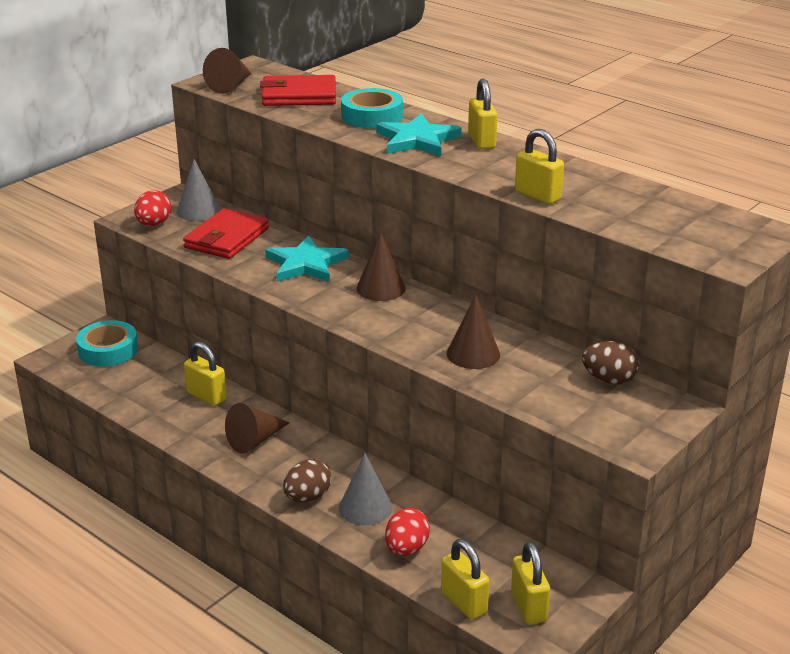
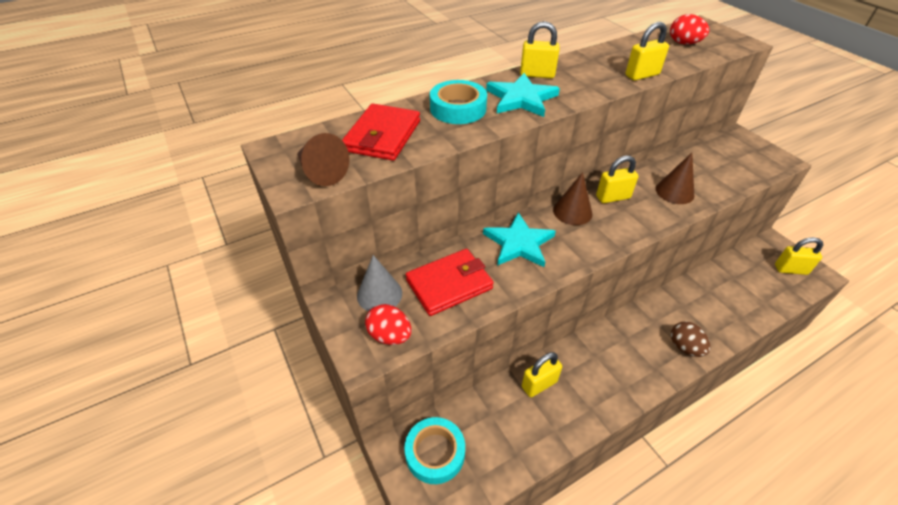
camera: 70 degrees left, 15 degrees up
(227, 238) = (449, 284): red wallet -> red wallet turned 75 degrees counterclockwise
(255, 440) = (609, 363): brown cone -> none
(365, 507) = (697, 318): grey cone -> none
(406, 549) = (741, 308): red egg -> red egg (684, 43)
(464, 602) = (791, 296): yellow padlock -> yellow padlock (613, 197)
(609, 380) = (708, 149): brown egg -> none

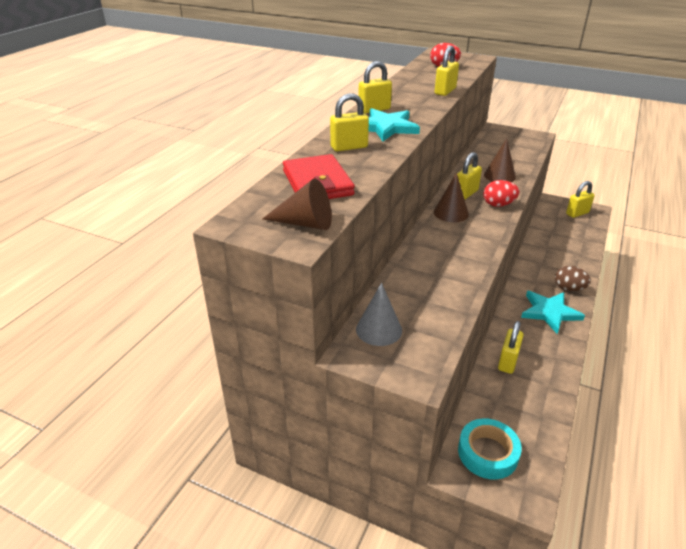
camera: 35 degrees left, 10 degrees down
(390, 335) = (423, 352): red egg -> red egg (498, 205)
(449, 284) = (423, 297): red wallet -> none
(458, 108) = (349, 147): turquoise tape -> yellow padlock
(519, 243) = (439, 248): turquoise star -> turquoise star (549, 312)

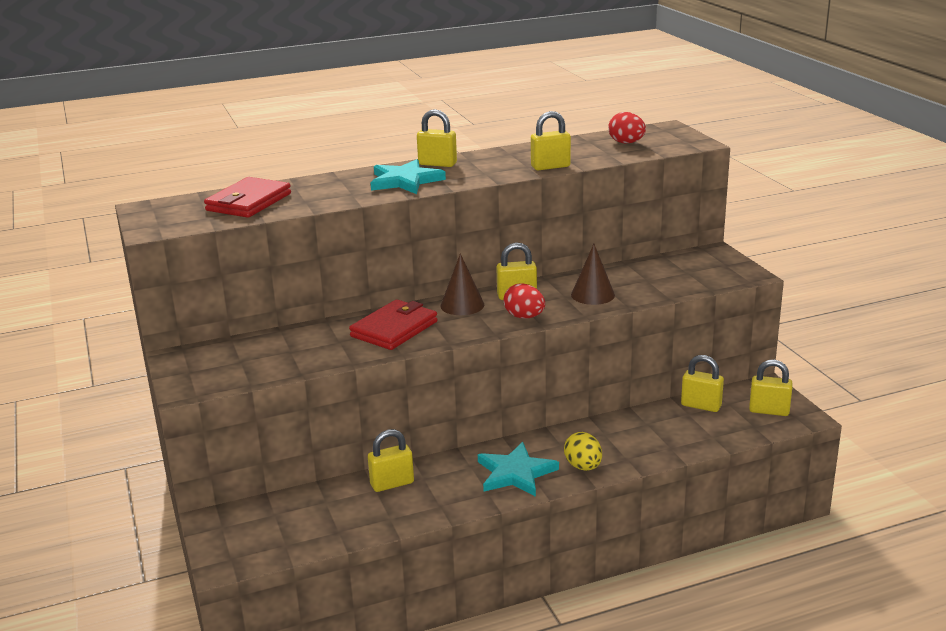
camera: 45 degrees right, 10 degrees down
(305, 223) = (178, 222): brown cone -> none
(349, 147) = (335, 186): yellow padlock -> yellow padlock (701, 406)
(379, 329) = (220, 353): grey cone -> none
(449, 248) = (394, 329): none -> red wallet
(487, 453) = (250, 524): turquoise tape -> none
(569, 288) = (583, 467): brown egg -> yellow egg

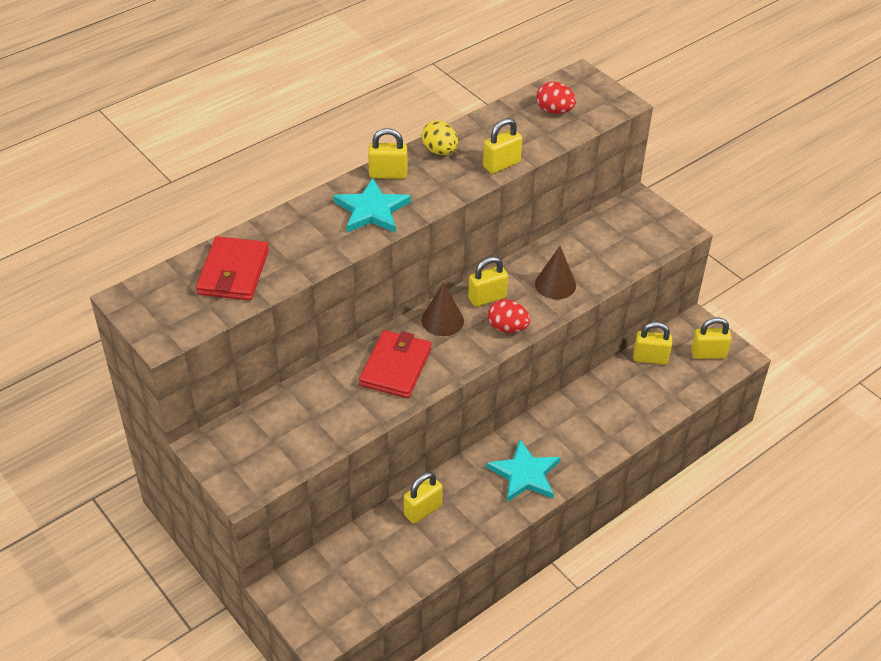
camera: 20 degrees left, 20 degrees up
(583, 467) = (579, 454): yellow egg -> yellow egg (440, 151)

